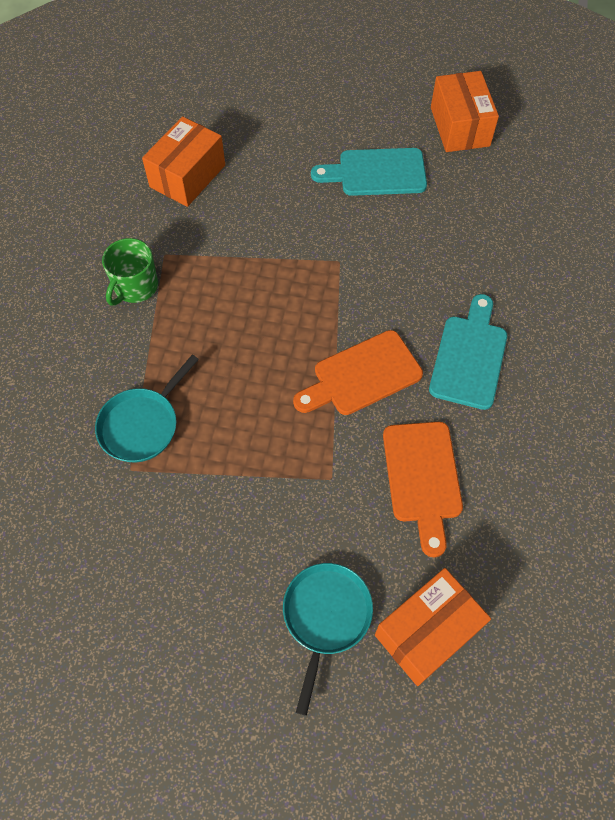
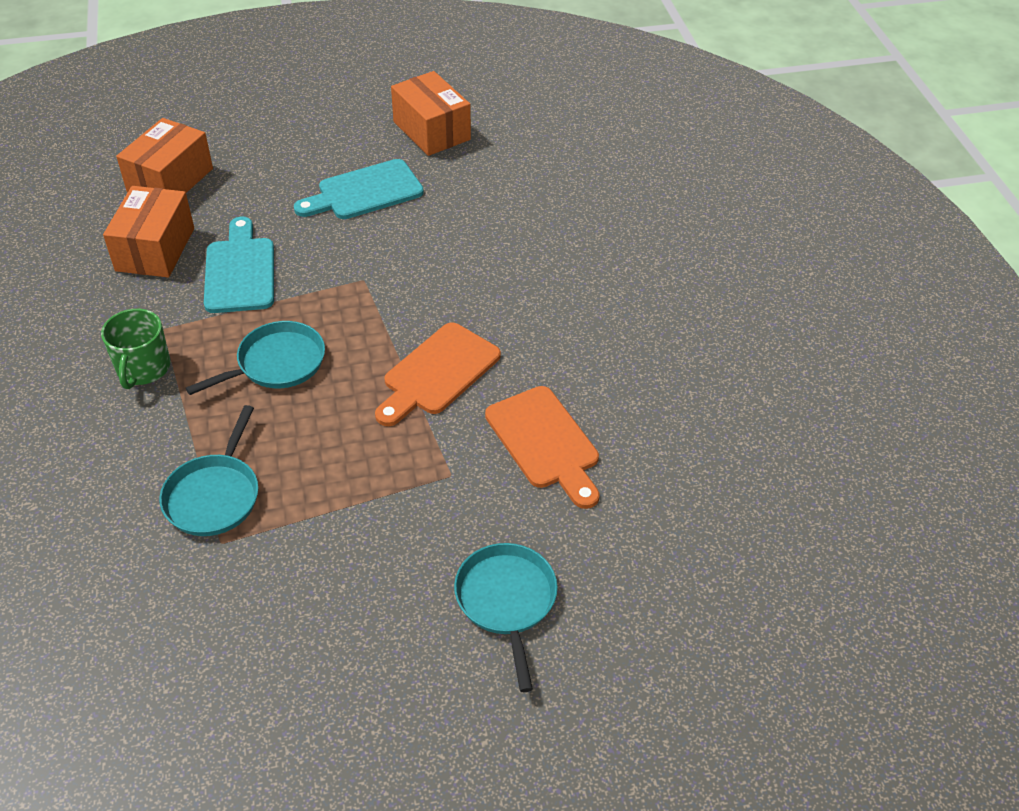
camera: 25 degrees left, 15 degrees down
(237, 319) = (276, 363): none -> turquoise pan
(427, 632) = (617, 575): orange box -> orange box (170, 180)
(469, 357) = (539, 323): turquoise cutting board -> turquoise cutting board (240, 271)

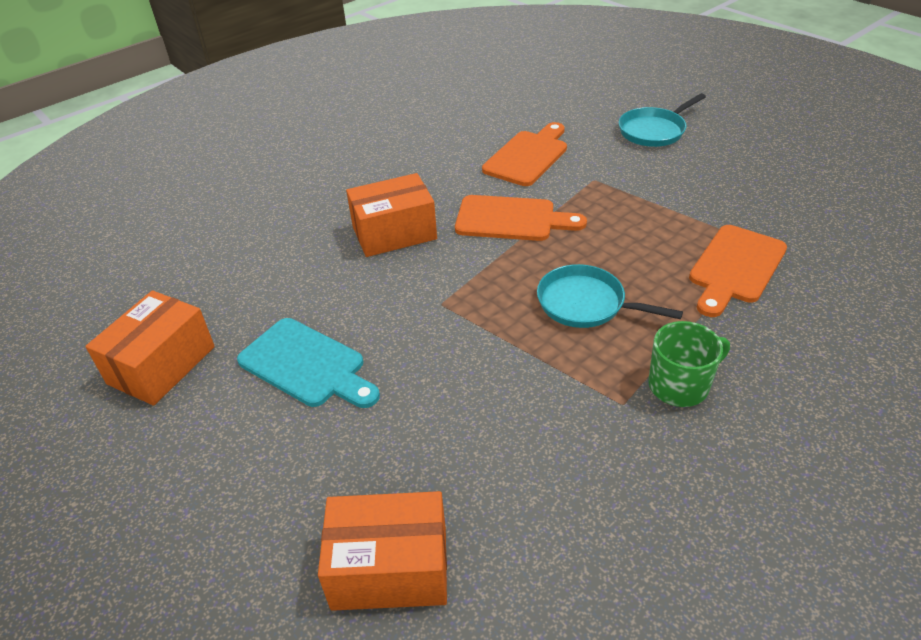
camera: 115 degrees left, 5 degrees down
(155, 249) = (524, 491): orange box -> orange box (394, 233)
(214, 495) = (735, 267): turquoise pan -> orange cutting board
(240, 271) = (498, 393): turquoise cutting board -> none

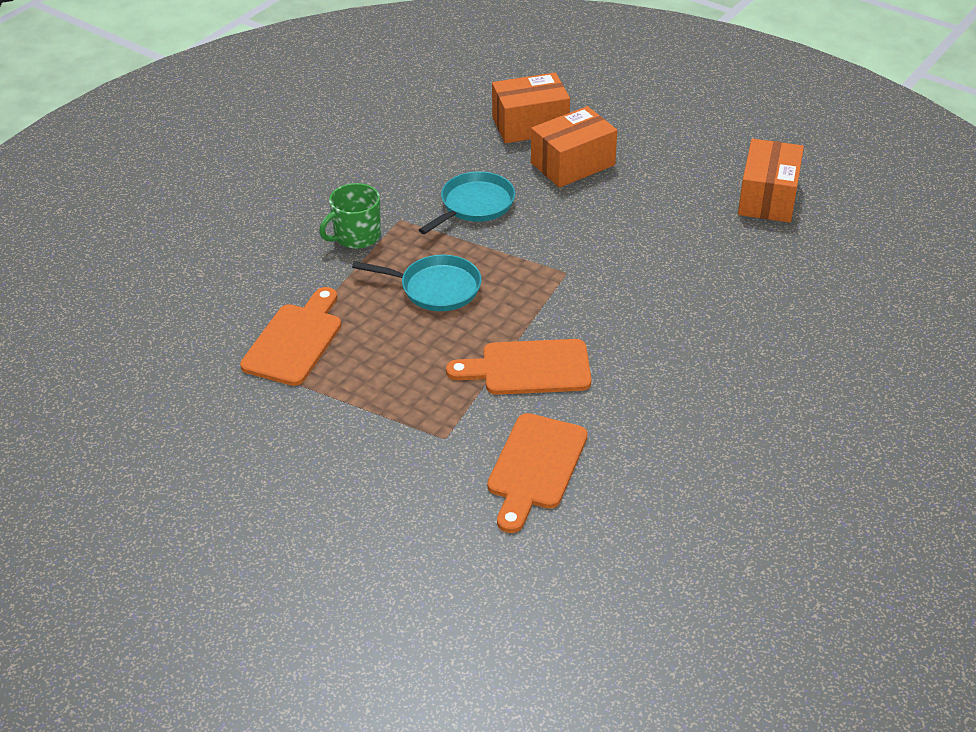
camera: 165 degrees right, 0 degrees up
(306, 365) = (652, 212): turquoise cutting board -> none
(394, 233) = (648, 336): orange box -> orange box (572, 164)
(654, 131) = (369, 540): turquoise pan -> turquoise pan (474, 205)

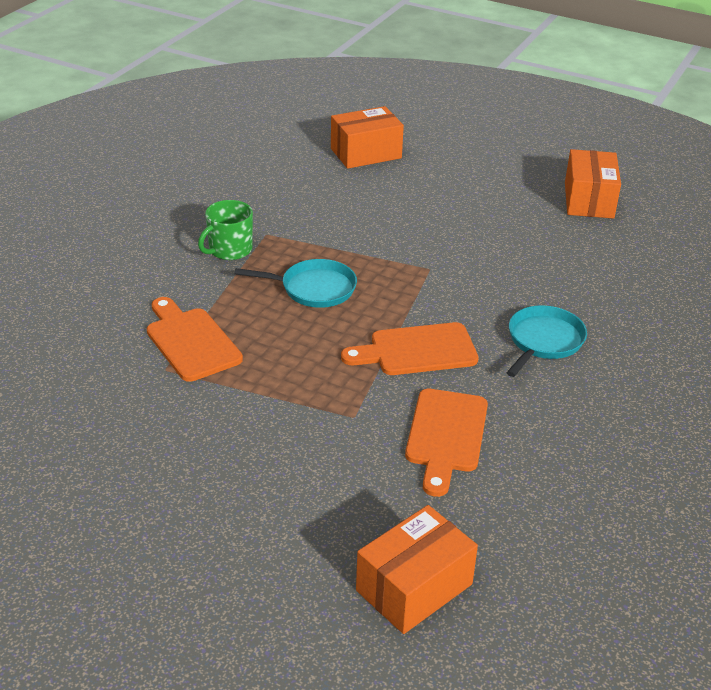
camera: 10 degrees left, 5 degrees down
(295, 341) = (191, 341): orange cutting board -> orange cutting board turned 45 degrees counterclockwise
(474, 205) = (332, 219): turquoise pan -> turquoise pan (543, 341)
(572, 164) = (411, 182): orange box -> orange box (414, 587)

